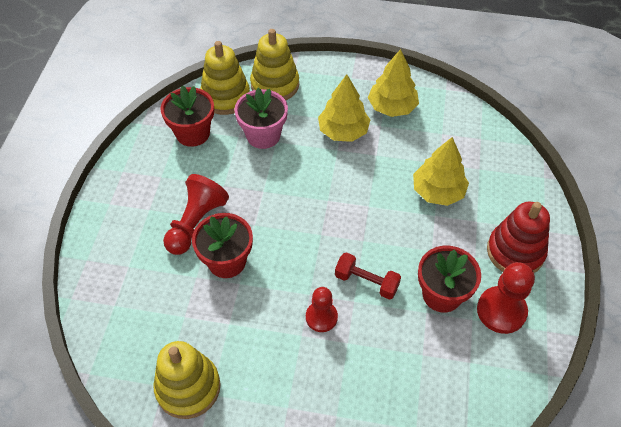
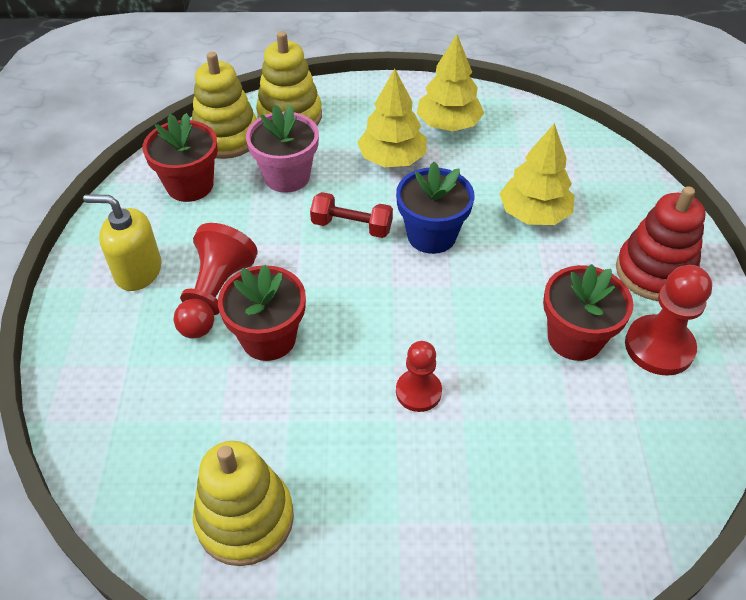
camera: 10 degrees left, 5 degrees down
(146, 196) = (138, 271): none -> yellow soap dispenser
(358, 198) = (431, 235): none -> blue flower pot
(366, 282) = (469, 337): red dumbbell -> red dumbbell (352, 226)

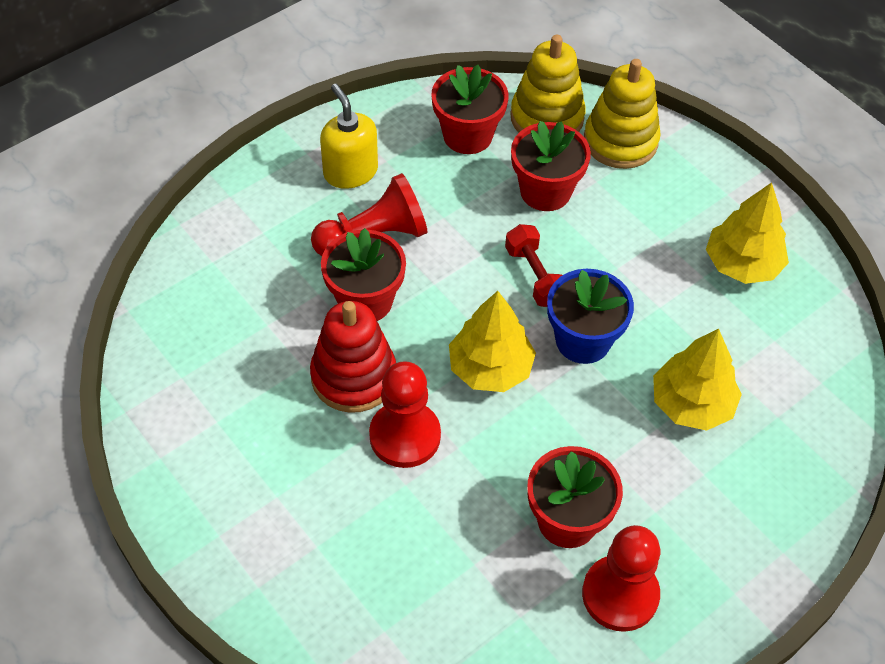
camera: 50 degrees right, 5 degrees up
(245, 519) = (202, 397): yellow stacking toy -> none
(287, 176) = (545, 191): pink flower pot -> red flower pot
(392, 159) = (647, 251): yellow tree -> yellow tree (490, 368)
(418, 392) = (405, 436): red pawn -> red pawn, size x1.53
(654, 272) = (714, 545): red stacking toy -> red stacking toy (354, 376)

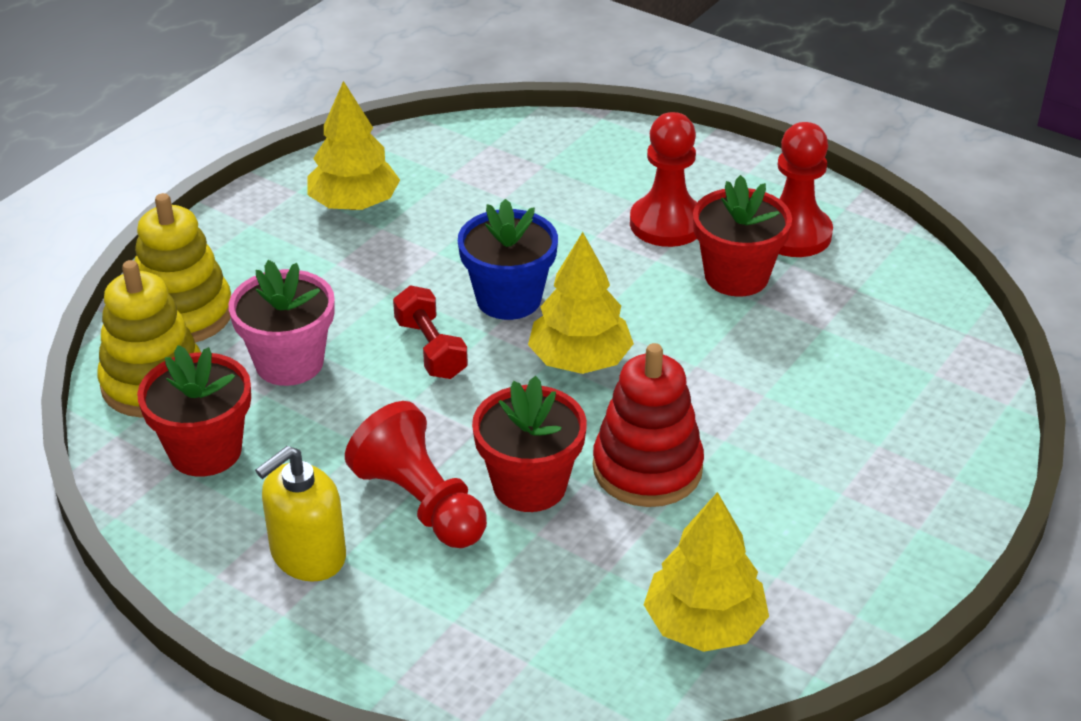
camera: 105 degrees left, 15 degrees down
(405, 436) = (704, 408): red pawn -> red pawn (667, 224)
(535, 276) = (430, 349): red dumbbell -> red dumbbell turned 75 degrees counterclockwise
(545, 191) = (289, 363): red flower pot -> pink flower pot
(692, 404) = (555, 217): yellow tree -> yellow tree (704, 624)

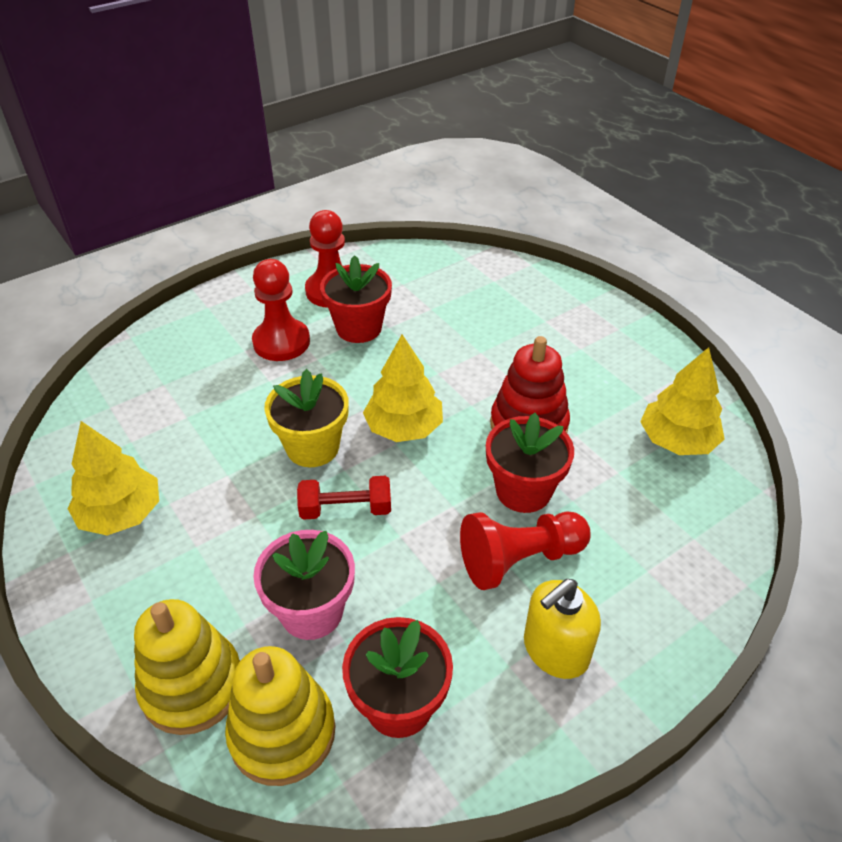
camera: 70 degrees left, 5 degrees up
(308, 555) = (555, 650): yellow soap dispenser -> yellow soap dispenser turned 75 degrees clockwise
(508, 299) = (312, 447): blue flower pot -> yellow flower pot

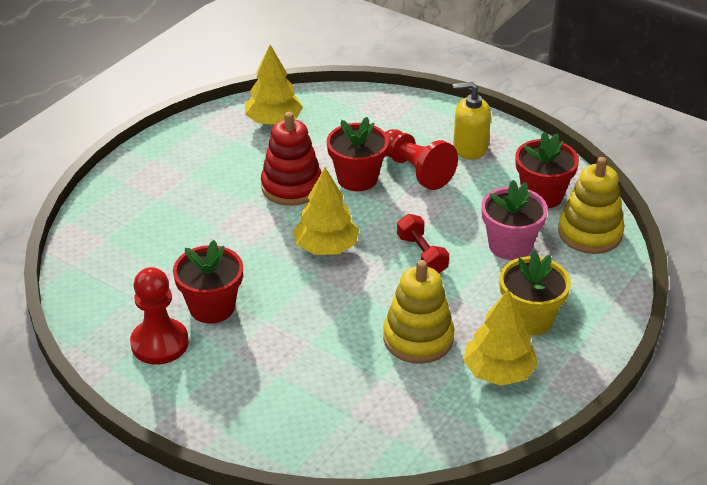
camera: 110 degrees left, 5 degrees down
(192, 686) = (592, 278): yellow stacking toy -> yellow stacking toy (418, 338)
(281, 342) = (254, 353): red pawn -> none
(312, 447) = (373, 290): yellow flower pot -> yellow flower pot (529, 319)
(555, 650) = (470, 148): yellow soap dispenser -> yellow soap dispenser turned 150 degrees clockwise

